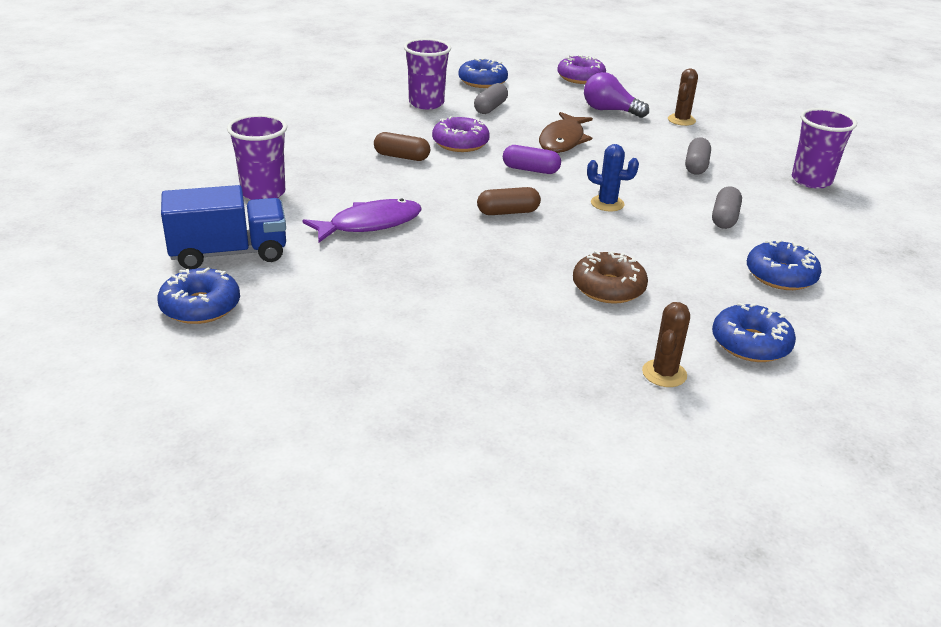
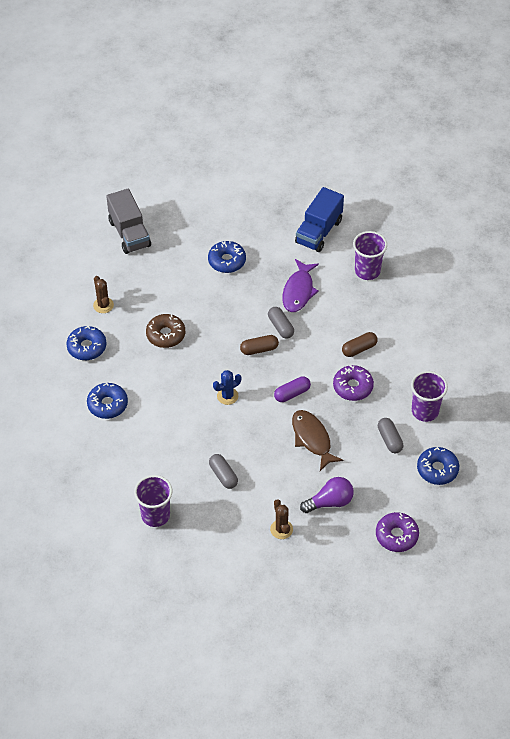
camera: 135 degrees right, 20 degrees up
(200, 306) = (284, 204): blue donut -> blue donut (227, 261)
(485, 440) = (129, 233): none -> grey truck
(508, 212) = (259, 349): brown capsule -> brown capsule turned 45 degrees clockwise
(724, 218) = (166, 432): grey capsule -> grey capsule (280, 327)

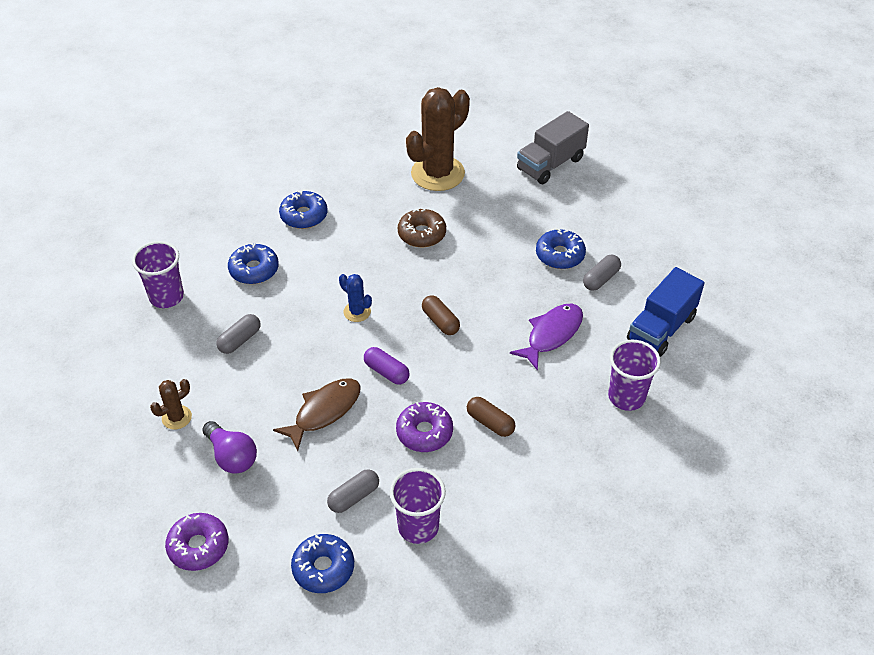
camera: 70 degrees right, 5 degrees down
(87, 347) = (374, 178): blue donut -> blue donut (254, 270)
(103, 305) = (437, 173): brown cactus -> brown cactus, size x2.20
(280, 327) = (485, 332): grey capsule -> grey capsule (601, 279)
(298, 291) = (551, 335): purple fish -> purple fish turned 135 degrees clockwise
(318, 231) = (661, 328): blue truck -> blue truck turned 60 degrees counterclockwise

